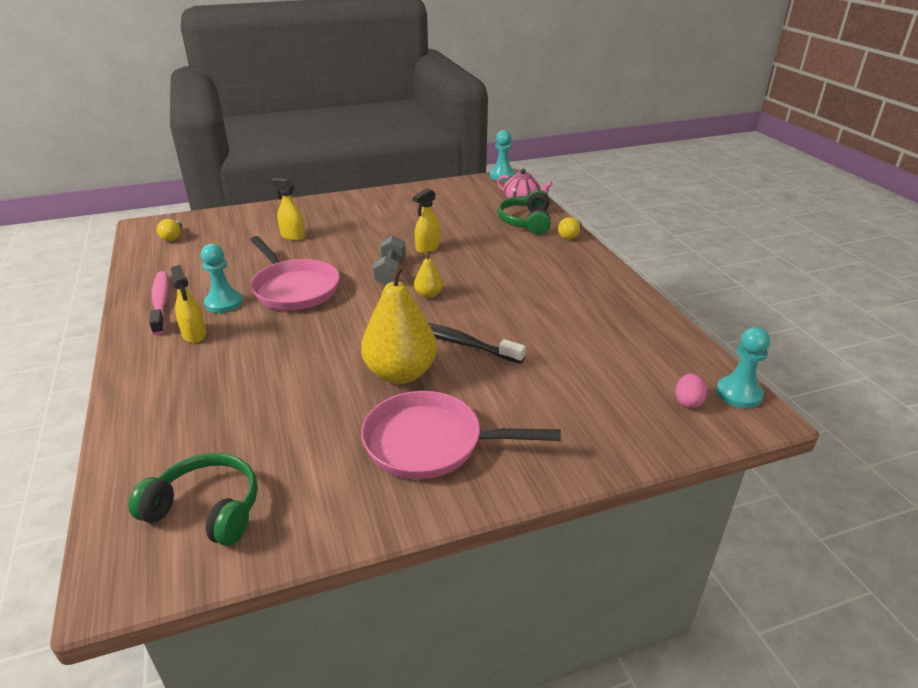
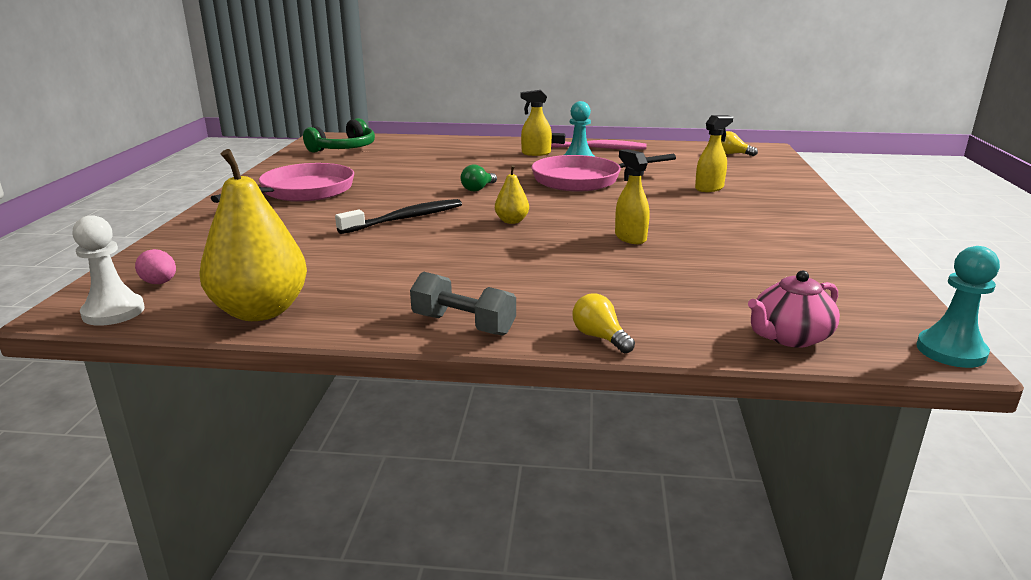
camera: 115 degrees right, 10 degrees down
(352, 333) = (478, 189): none -> green light bulb
(390, 272) = (581, 214): grey dumbbell -> grey dumbbell (463, 324)
(400, 373) = (395, 195): yellow pear -> yellow pear (260, 311)
(526, 222) = (683, 316): green headphones -> none
(738, 394) = (113, 312): turquoise pawn -> white pawn

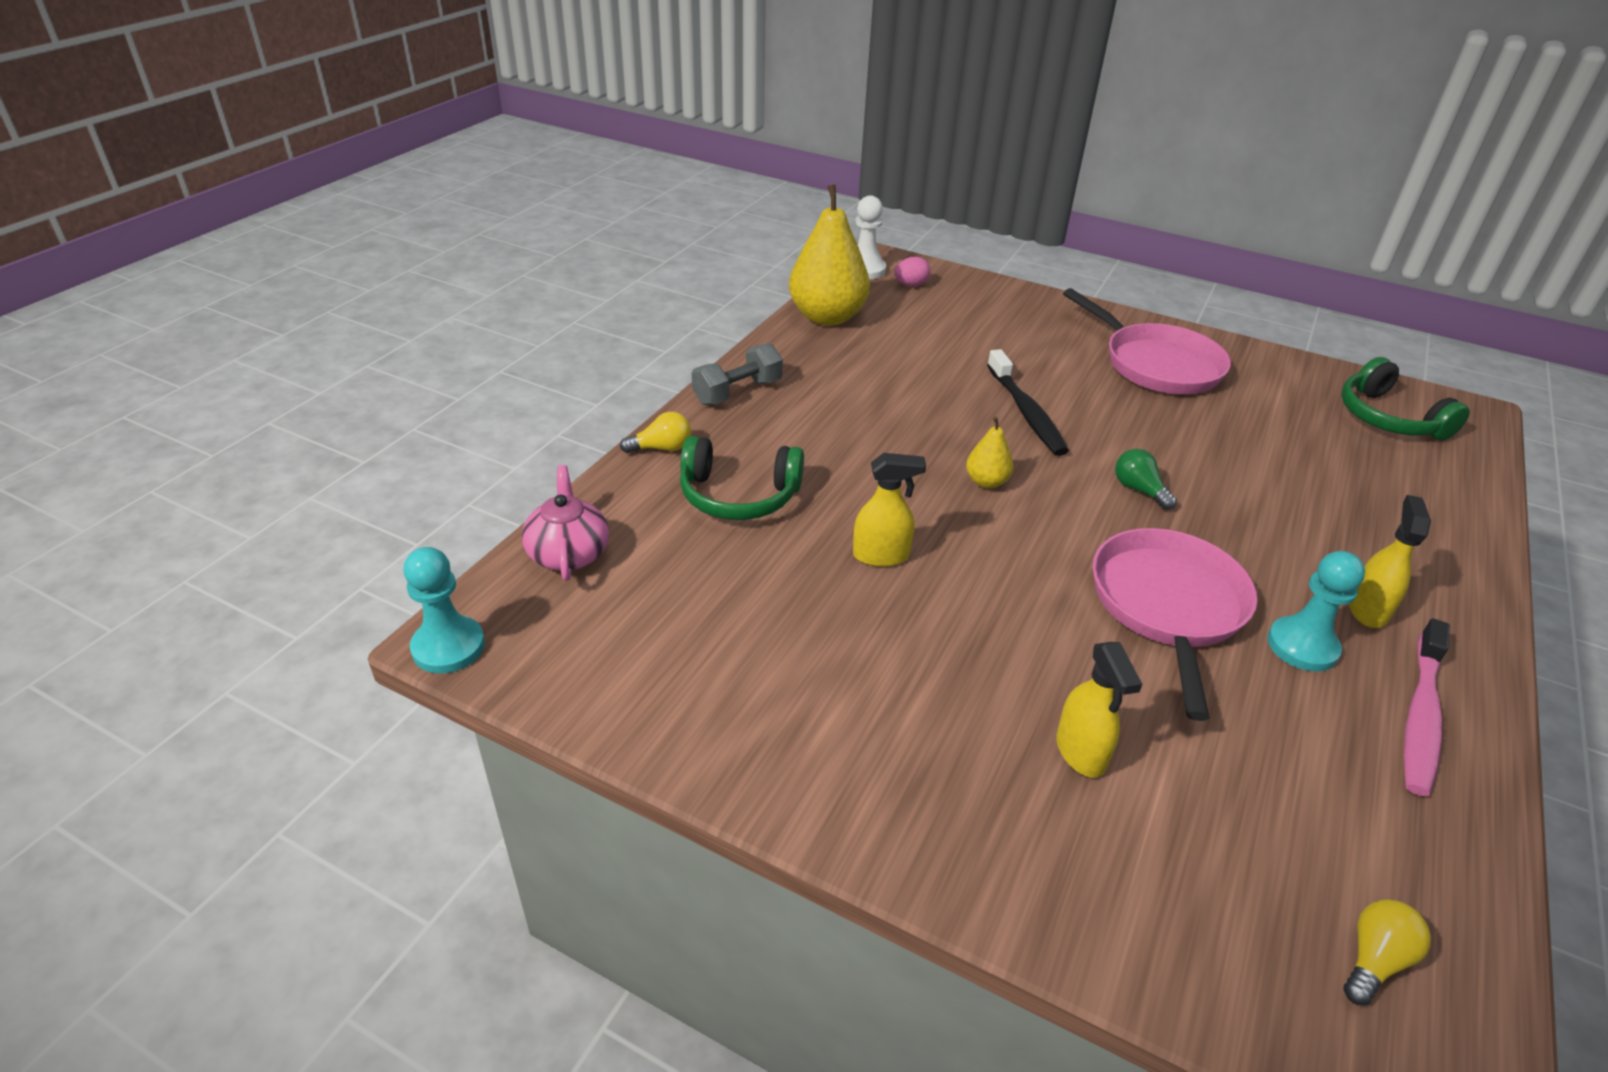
camera: 110 degrees right, 15 degrees up
(625, 290) = (739, 495): none -> green headphones

